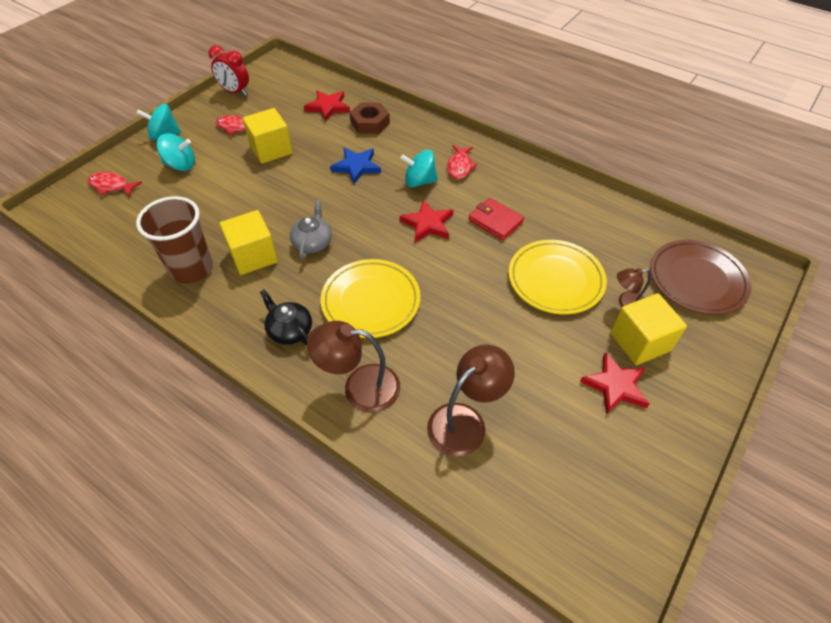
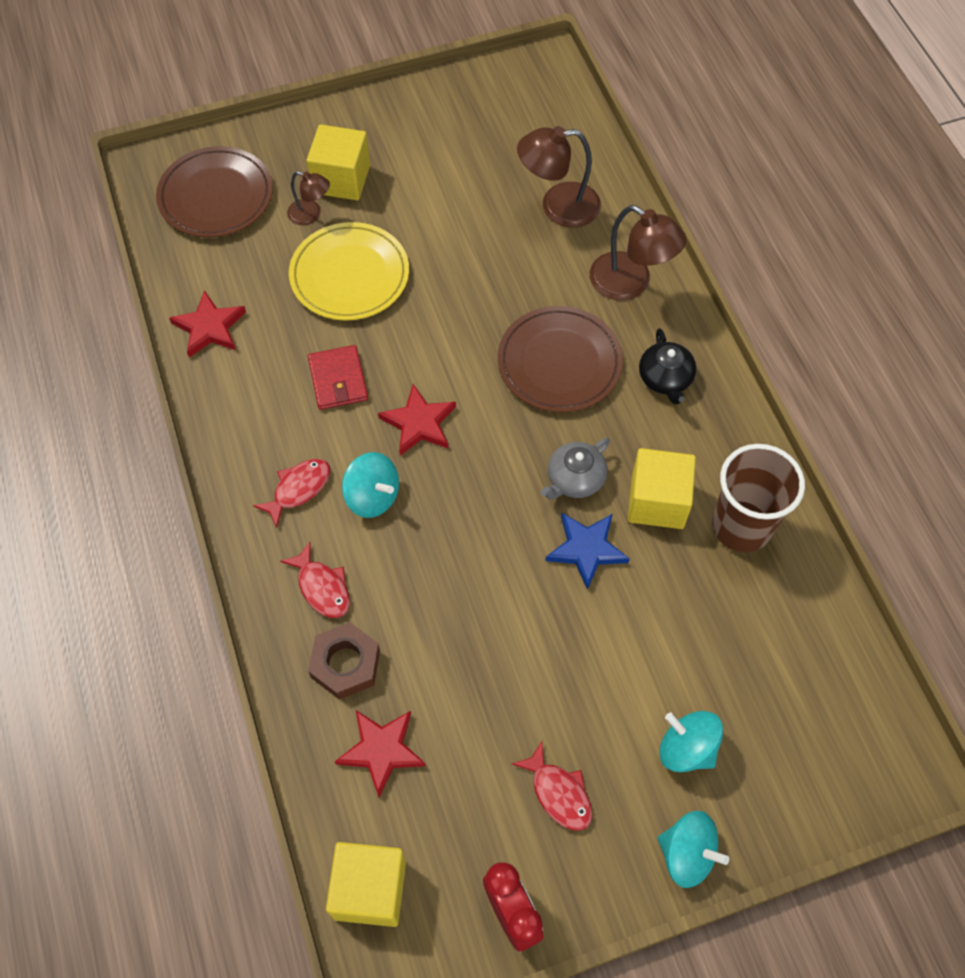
camera: 145 degrees left, 10 degrees up
(112, 186) = (808, 764): red fish -> red fish (322, 587)
(271, 149) = (533, 697): yellow cube -> yellow cube (370, 889)
(356, 167) = (434, 577): blue star -> blue star (586, 549)
(371, 301) = (559, 363): yellow plate -> brown plate
(615, 386) = (405, 161): red star -> red star (210, 327)

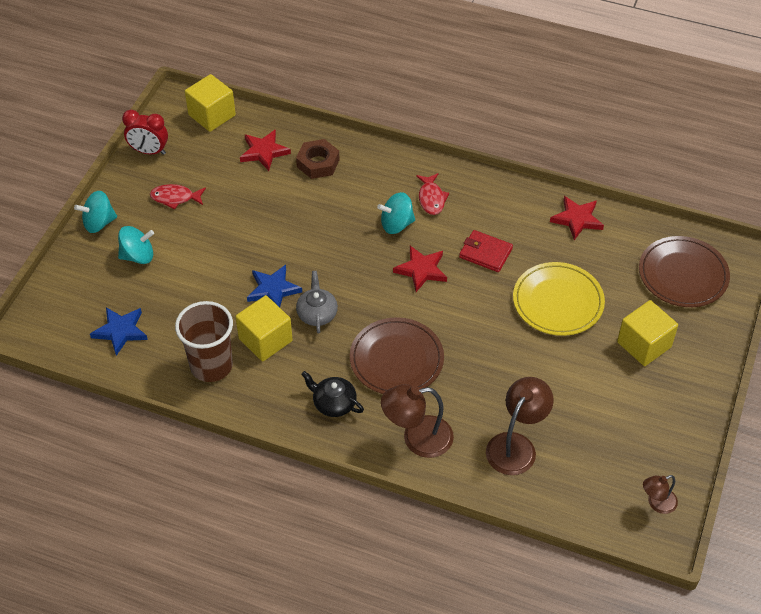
camera: 130 degrees right, 10 degrees down
(311, 215) = (625, 311): brown lamp -> brown lamp (657, 503)
(322, 587) = (366, 177): red fish -> none
(799, 662) = (120, 331): none -> blue star

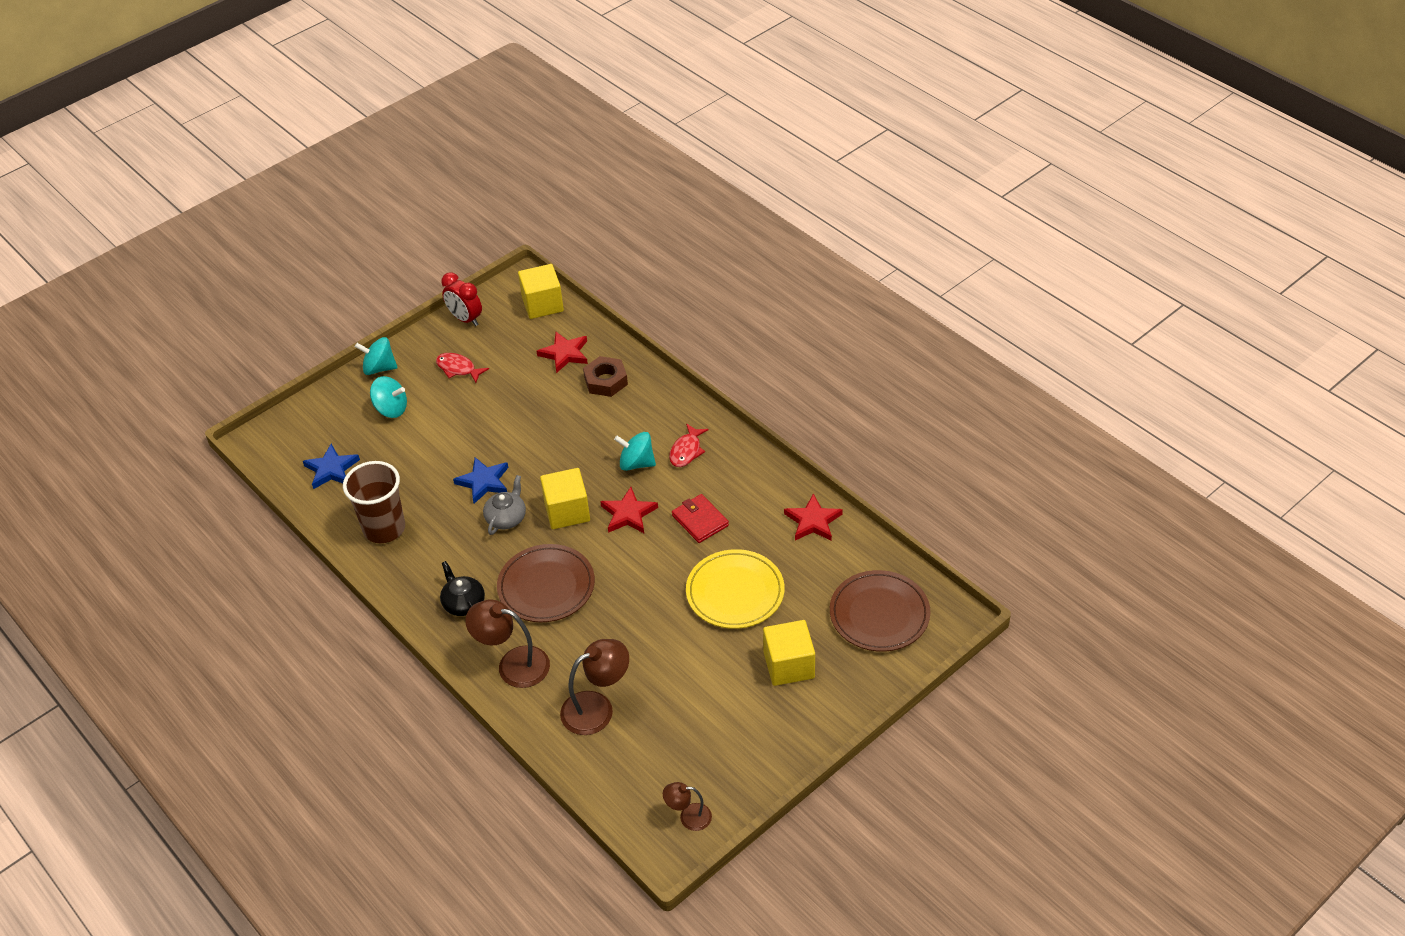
camera: 30 degrees right, 5 degrees down
(265, 340) = (445, 524): yellow cube -> yellow cube (567, 511)

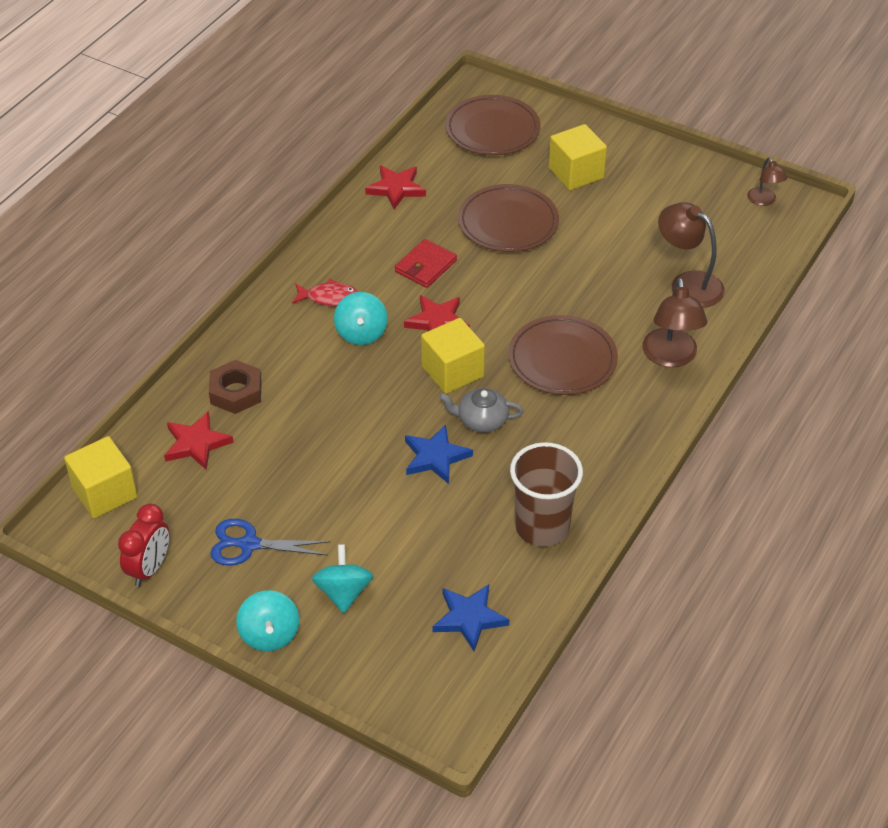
camera: 110 degrees left, 0 degrees up
(458, 369) = (249, 544): red fish -> blue scissors
(463, 603) = (614, 420): black teapot -> none
(735, 592) = (508, 223): yellow plate -> brown plate

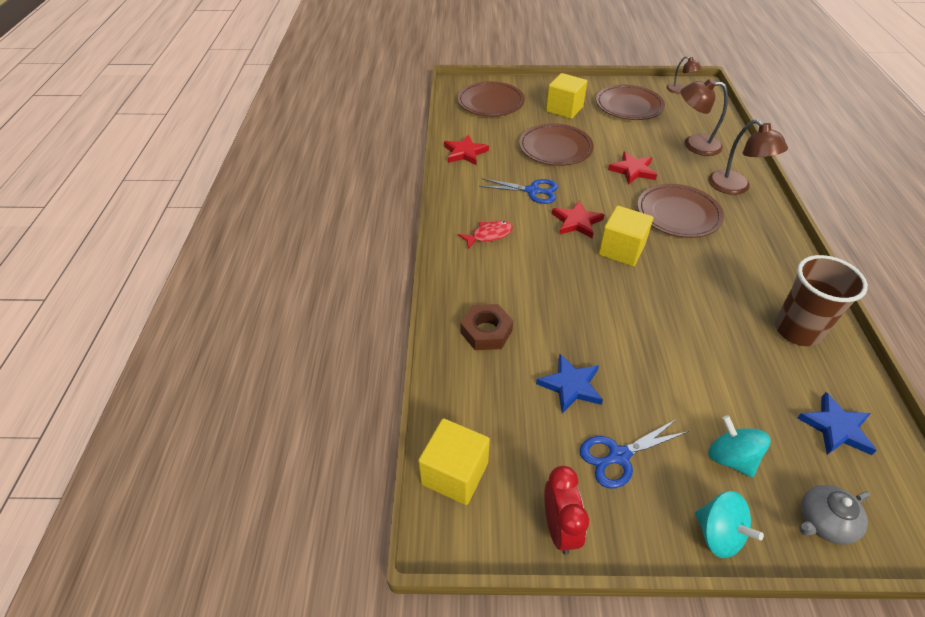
camera: 30 degrees left, 0 degrees up
(196, 444) = (494, 388): red star -> red star (633, 170)
(361, 333) = (535, 250): turquoise spinning top -> none
(426, 266) = (532, 191): red wallet -> blue scissors
(435, 457) = (675, 314): blue star -> blue star (571, 385)
(481, 420) = (675, 274): grey teapot -> grey teapot (824, 522)
(666, 199) = (629, 106): none -> brown plate

